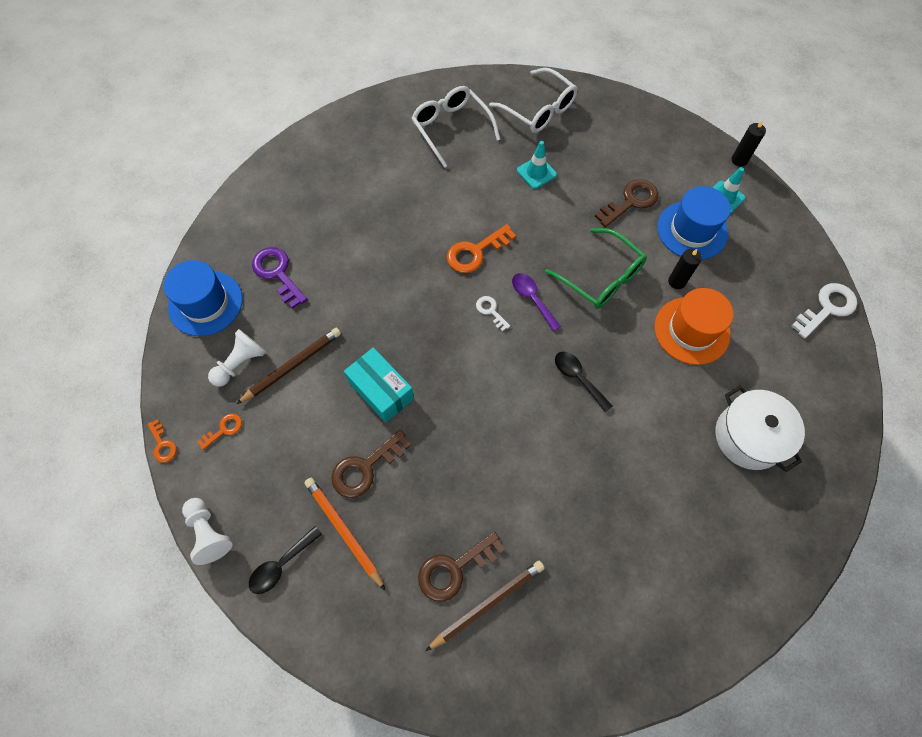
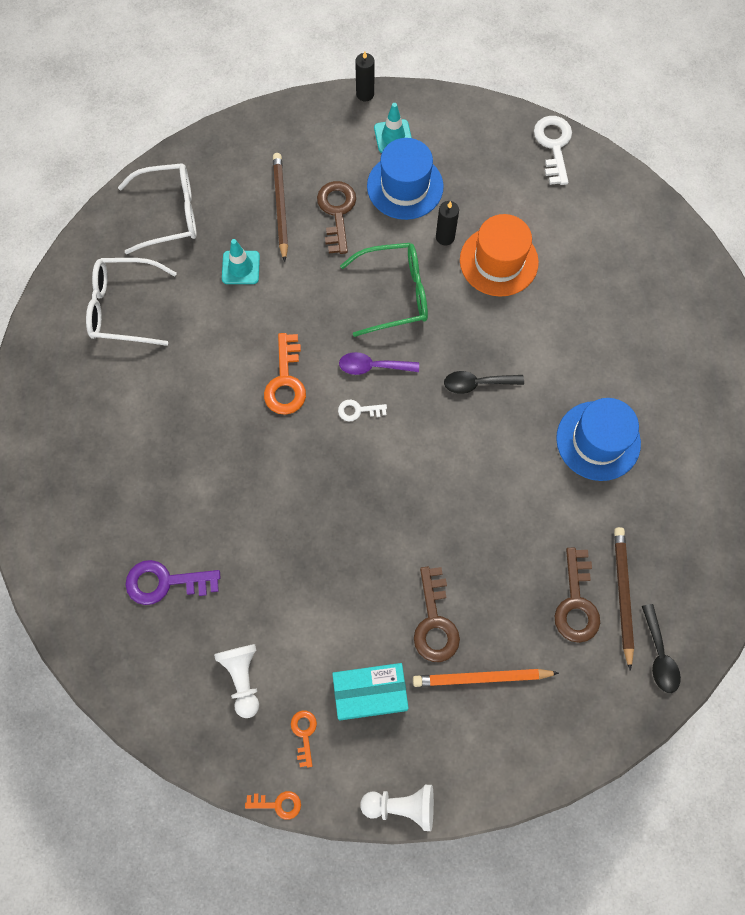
camera: 55 degrees left, 5 degrees up
(205, 303) = (145, 675): blue hat -> blue hat (598, 440)
(281, 564) = (476, 752): black spoon -> black spoon (659, 655)
(292, 366) = (282, 628): brown pencil -> brown pencil (280, 207)
(381, 390) = (368, 560): turquoise box -> turquoise box (370, 693)
(748, 437) = (619, 292): white pot -> none

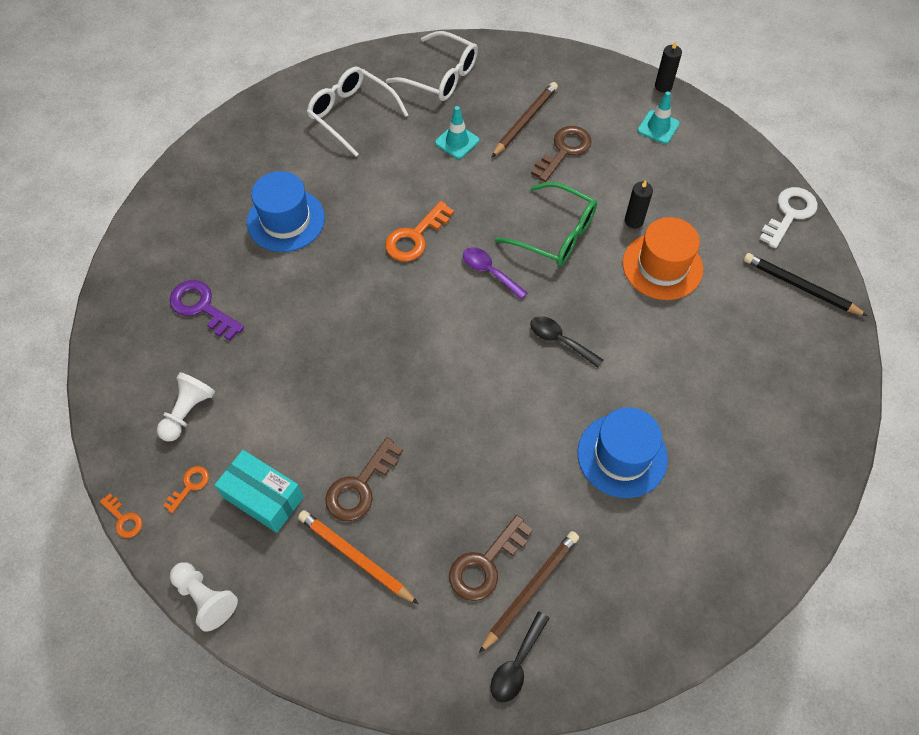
camera: 40 degrees right, 10 degrees down
(358, 410) = (448, 294): white key -> none
(405, 186) = (635, 166): blue hat -> blue hat (286, 220)
(609, 204) = (800, 287): none -> black pencil

